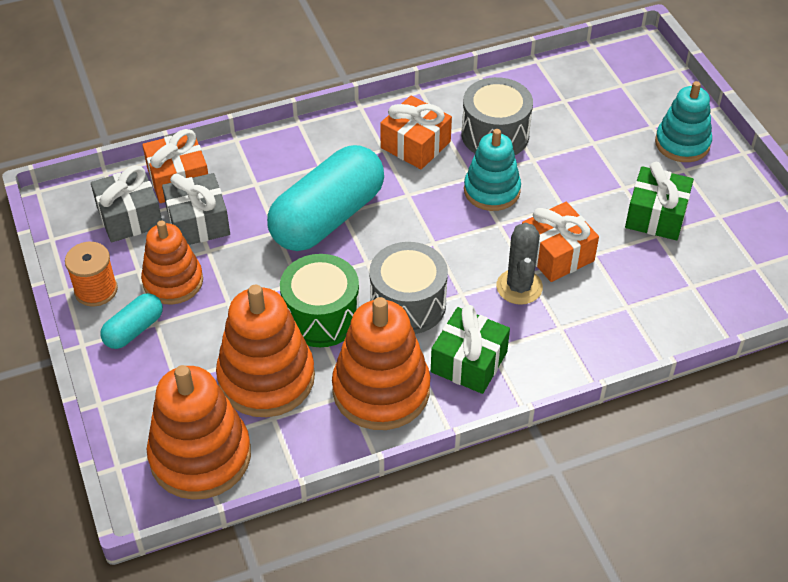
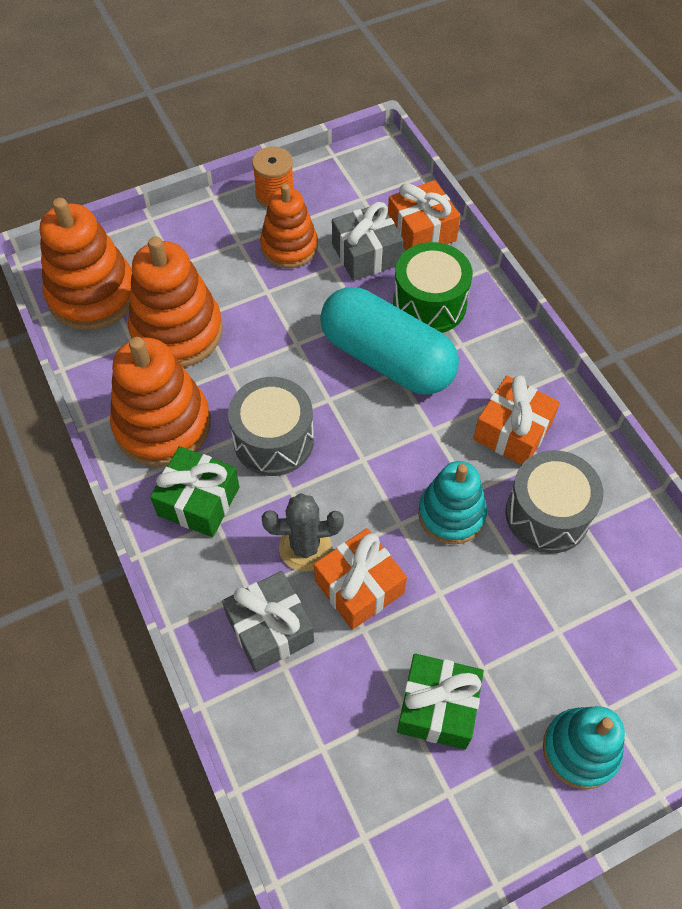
camera: 85 degrees right, 10 degrees up
(129, 217) = (366, 203): grey gift -> grey gift (270, 629)
(134, 330) = (230, 228): turquoise capsule -> none
(321, 316) = (253, 367): green drum -> green drum (429, 304)

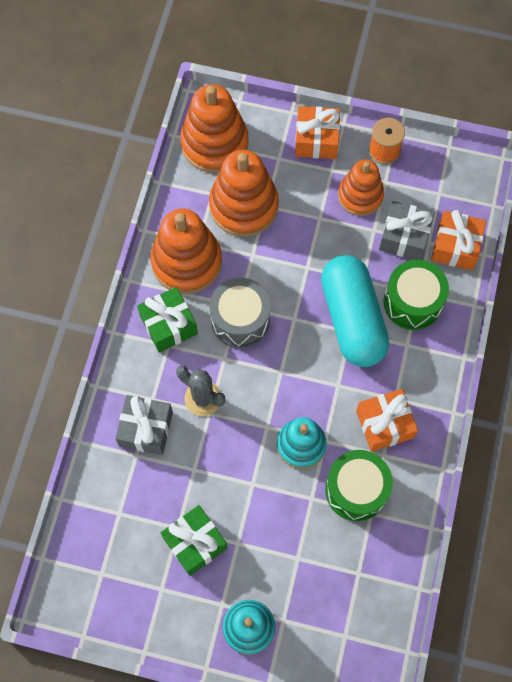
camera: 40 degrees right, 10 degrees up
(359, 587) = (212, 444): orange gift -> orange gift (316, 140)
(547, 514) = (356, 490): grey drum -> green drum

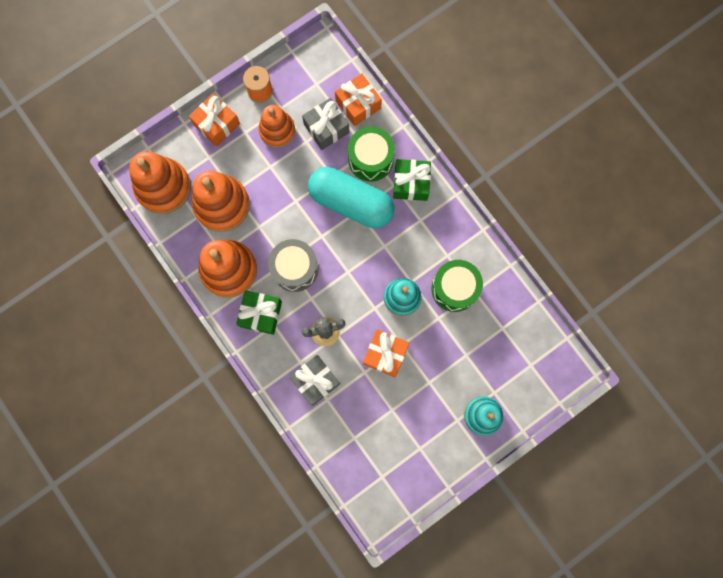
camera: 50 degrees left, 10 degrees up
(195, 543) = (409, 407): green gift -> green gift (411, 183)
(384, 424) = (430, 239): orange gift -> orange gift (385, 354)

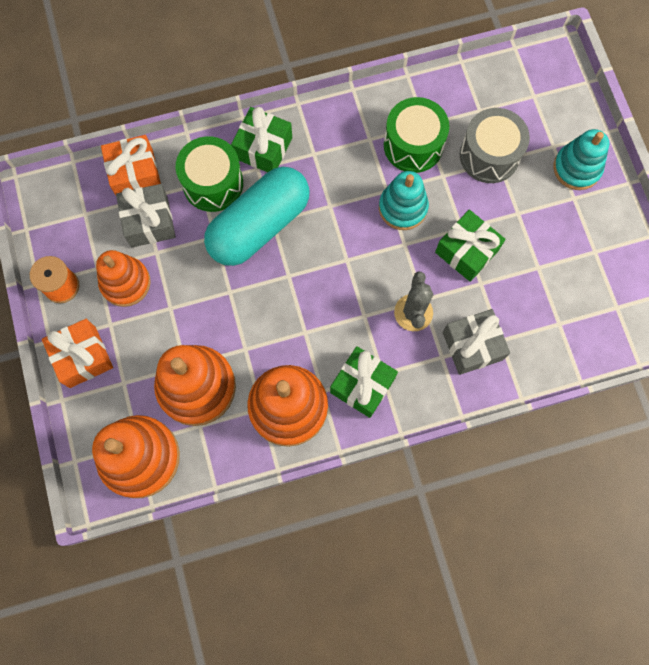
camera: 70 degrees left, 5 degrees down
(295, 269) = (318, 322): grey drum -> grey drum (489, 155)
(385, 354) = (466, 251): orange gift -> green gift

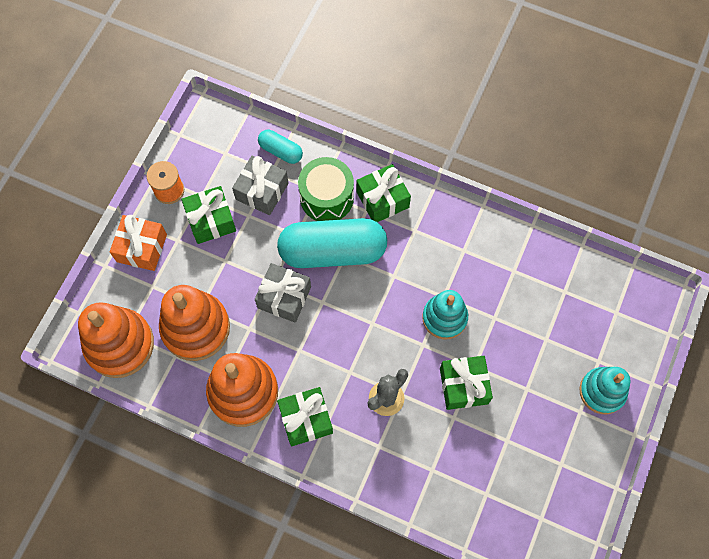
camera: 40 degrees right, 5 degrees down
(125, 283) = (211, 220): orange stacking toy -> green gift
(135, 174) = (281, 151): orange gift -> turquoise capsule
(413, 145) = (492, 279): green drum -> none
(472, 346) = (408, 456): grey gift -> grey gift (284, 297)
(489, 155) = (542, 330): grey drum -> none

